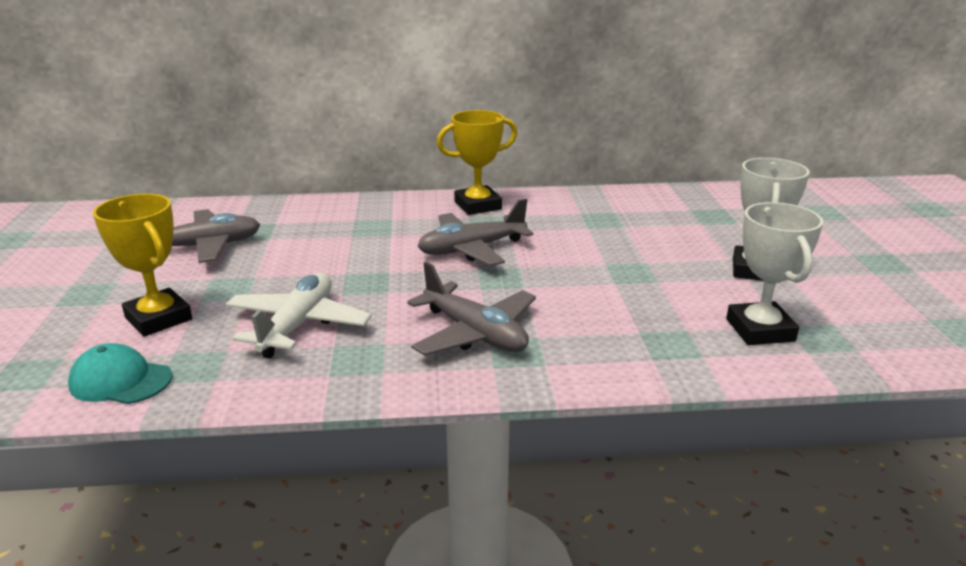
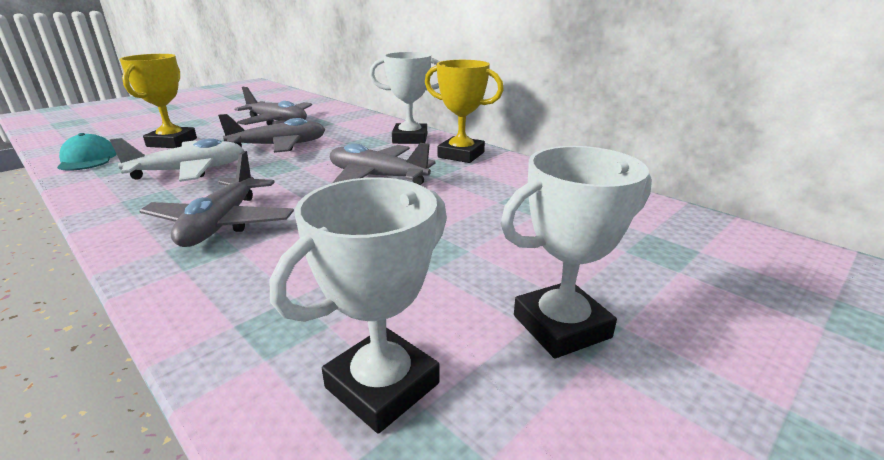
camera: 50 degrees right, 0 degrees up
(301, 266) = (279, 146): none -> grey plane
(399, 208) = (410, 139): none -> white trophy

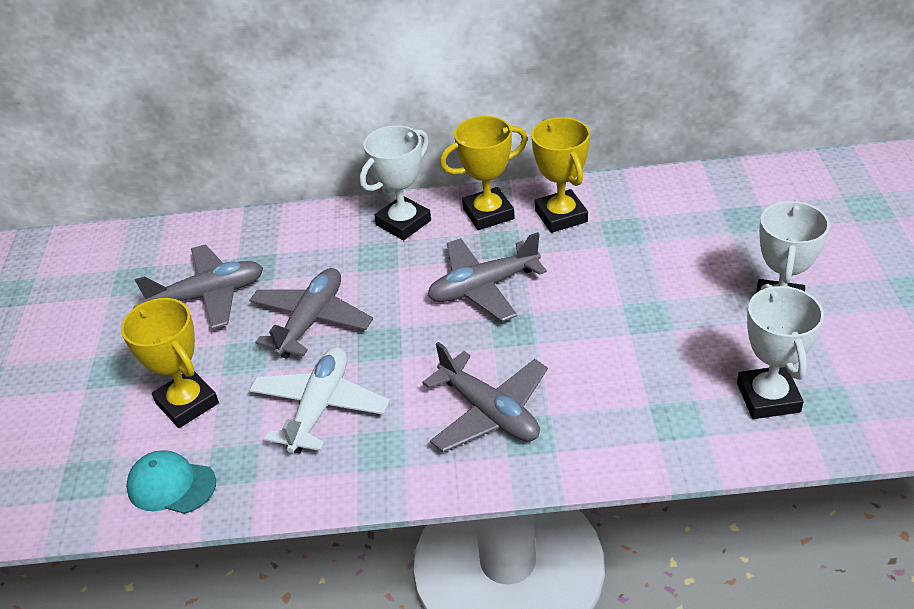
camera: 45 degrees left, 15 degrees up
(502, 175) = (561, 216): none -> yellow trophy

